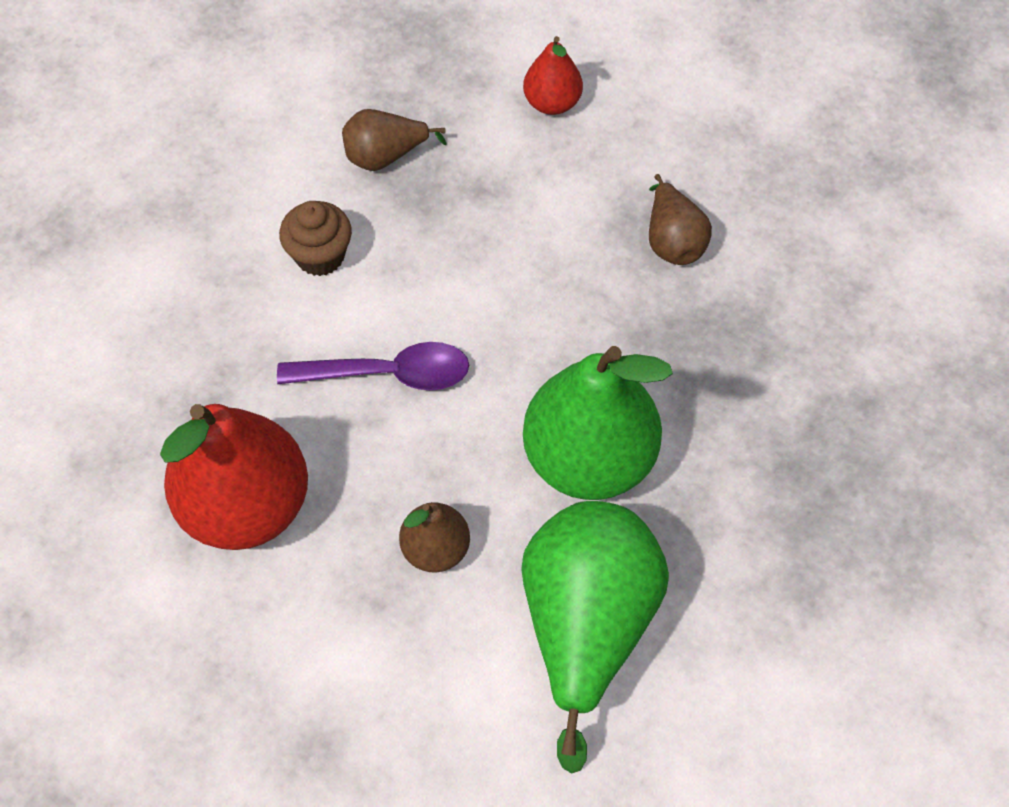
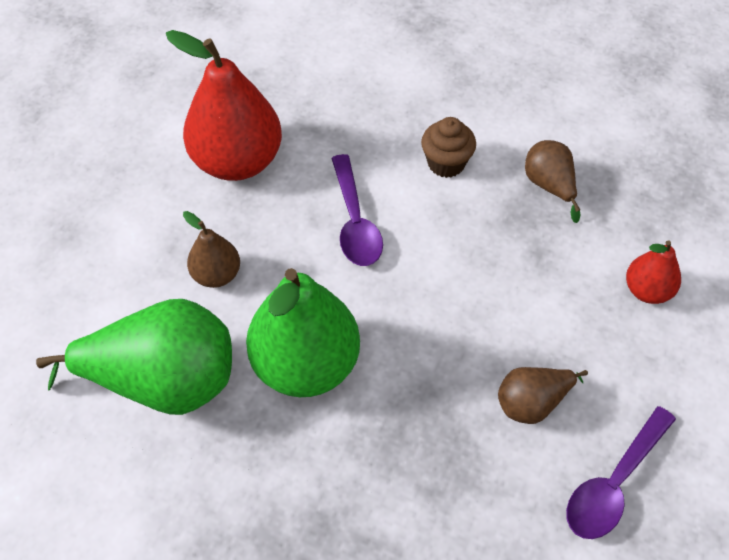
camera: 80 degrees right, 5 degrees down
(772, 192) = (614, 483): none -> purple spoon

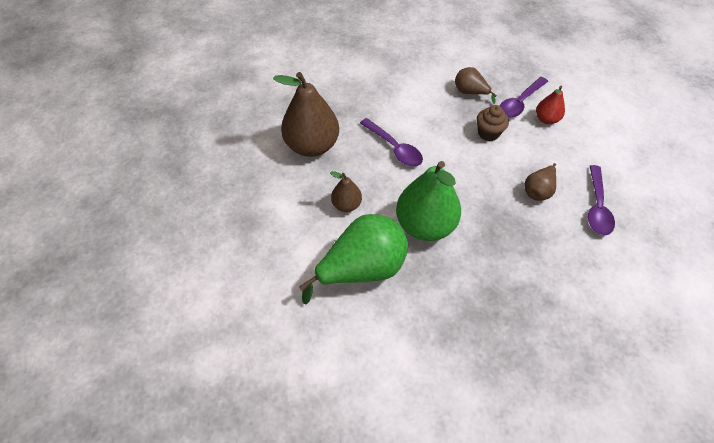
camera: 30 degrees left, 0 degrees up
(237, 161) = (312, 145): red pear -> brown pear
(446, 163) = (415, 102): brown cupcake -> brown cupcake (488, 133)
(621, 241) = (519, 103): none -> purple spoon

